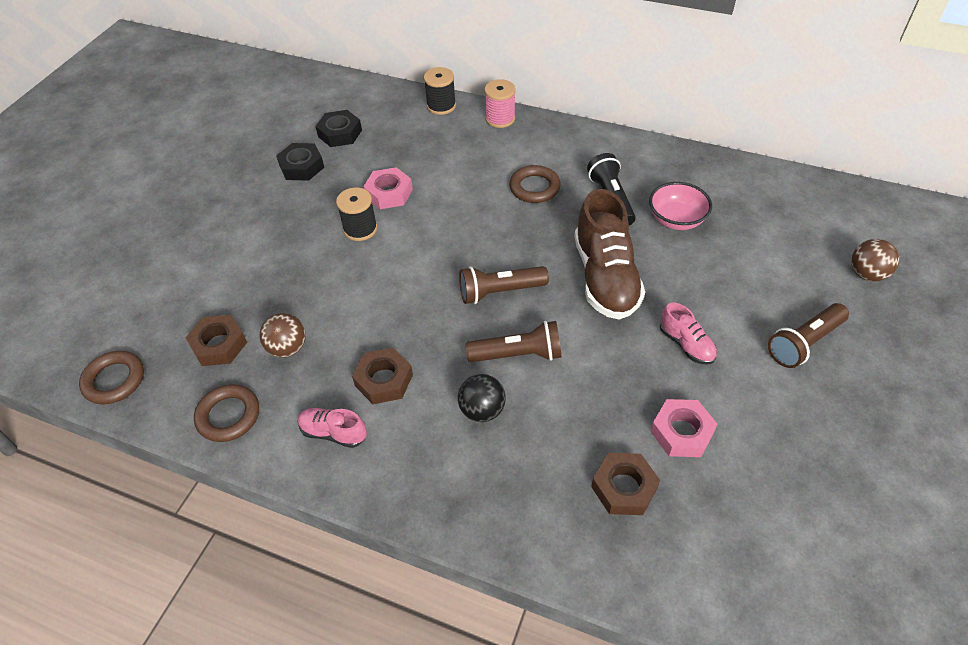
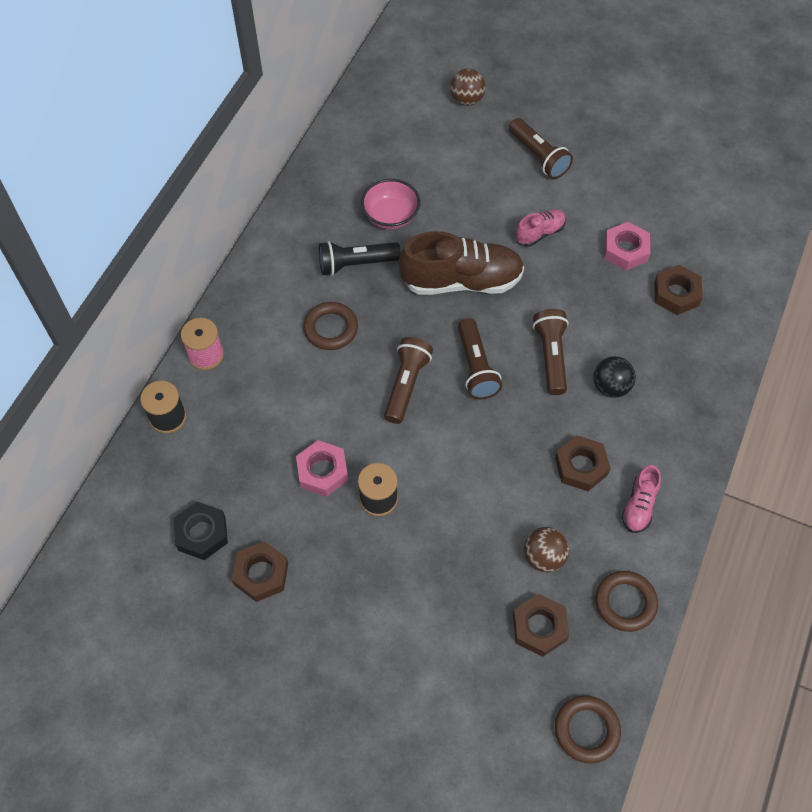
camera: 90 degrees left, 10 degrees up
(302, 166) = (261, 574): black nut -> brown nut
(477, 241) = (406, 385): none -> brown flashlight

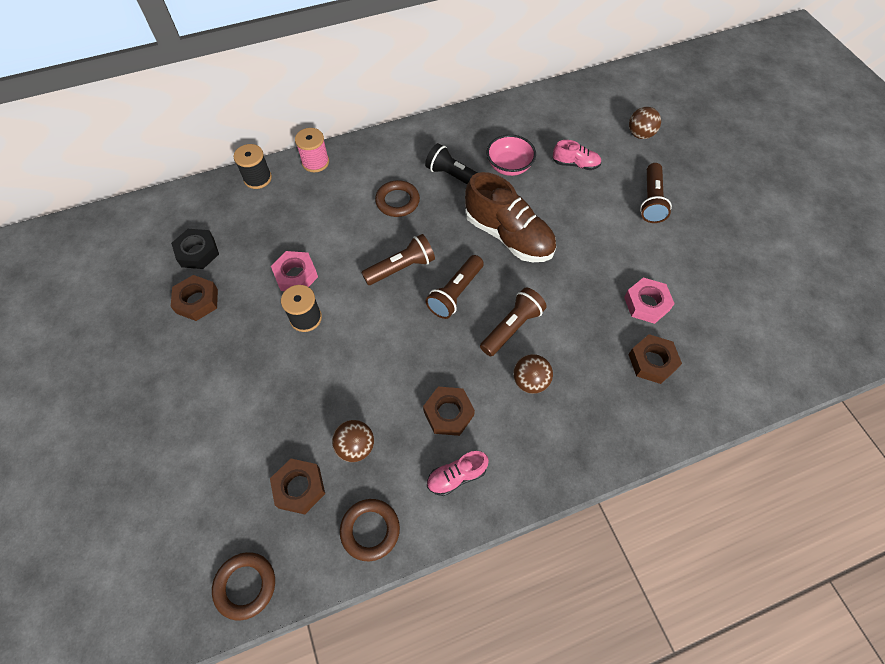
camera: 45 degrees right, 0 degrees up
(540, 233) = (596, 247): pink shoe -> pink shoe (575, 164)
(610, 387) = (530, 381): black ball -> brown ball

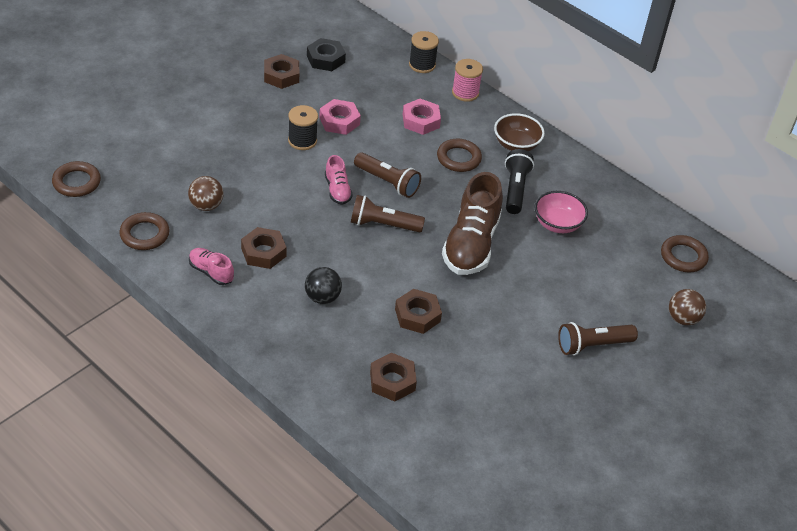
camera: 60 degrees right, 15 degrees down
(299, 488) = (158, 185): brown nut -> brown nut (417, 315)
(402, 154) = (516, 145): none -> brown bowl
(512, 327) = (370, 272): brown flashlight -> none
(530, 381) = (322, 297): brown ball -> black ball
(575, 164) = (598, 274): pink shoe -> pink shoe (337, 190)
(576, 106) = (683, 257): none -> brown ring
(646, 303) = (456, 365): pink nut -> pink nut (421, 121)

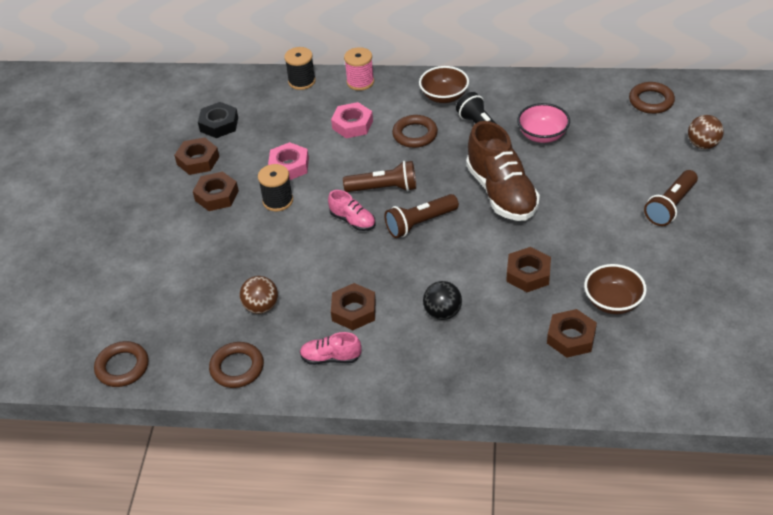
camera: 30 degrees left, 0 degrees up
(265, 109) = (217, 196): none -> brown nut
(455, 380) = (612, 302): none -> brown bowl

